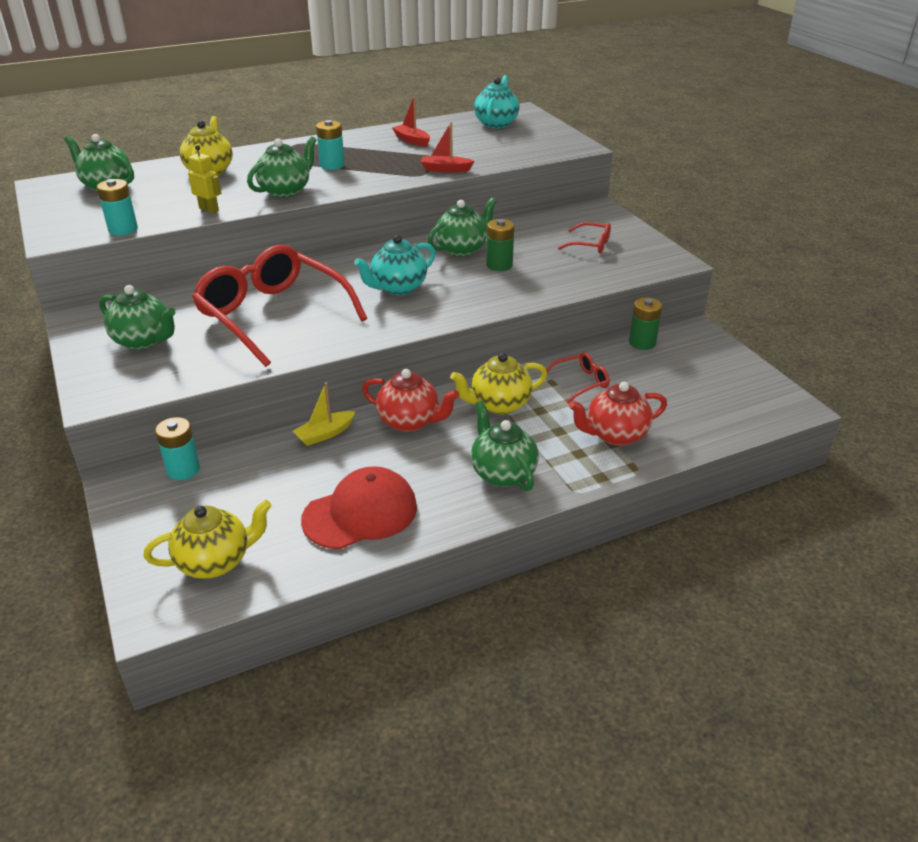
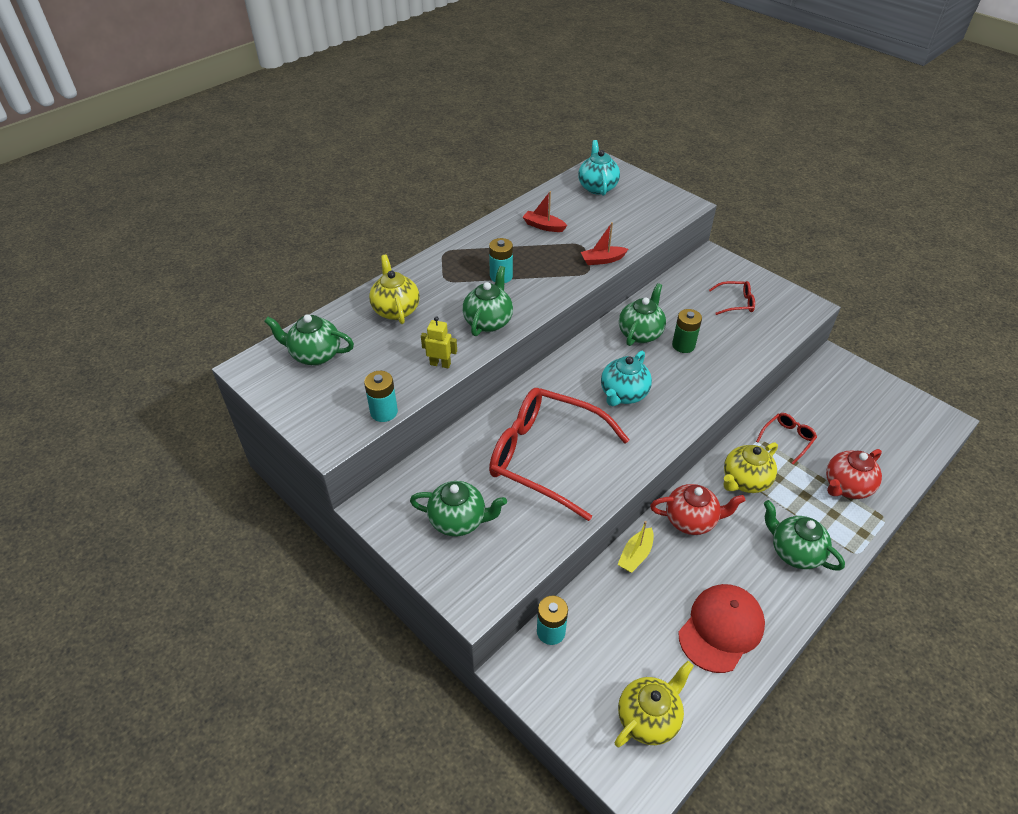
camera: 20 degrees left, 10 degrees up
(642, 343) = (804, 383): green battery -> none

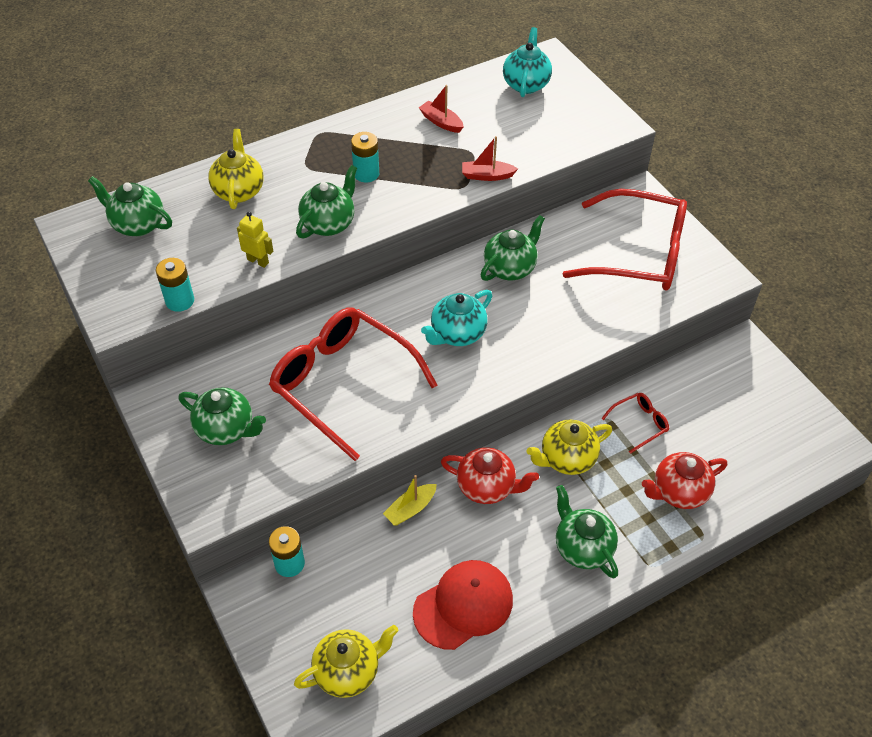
camera: 15 degrees right, 5 degrees up
(683, 345) = (552, 292): green battery -> none
(735, 303) = (638, 254): red glasses -> red glasses, size x2.36

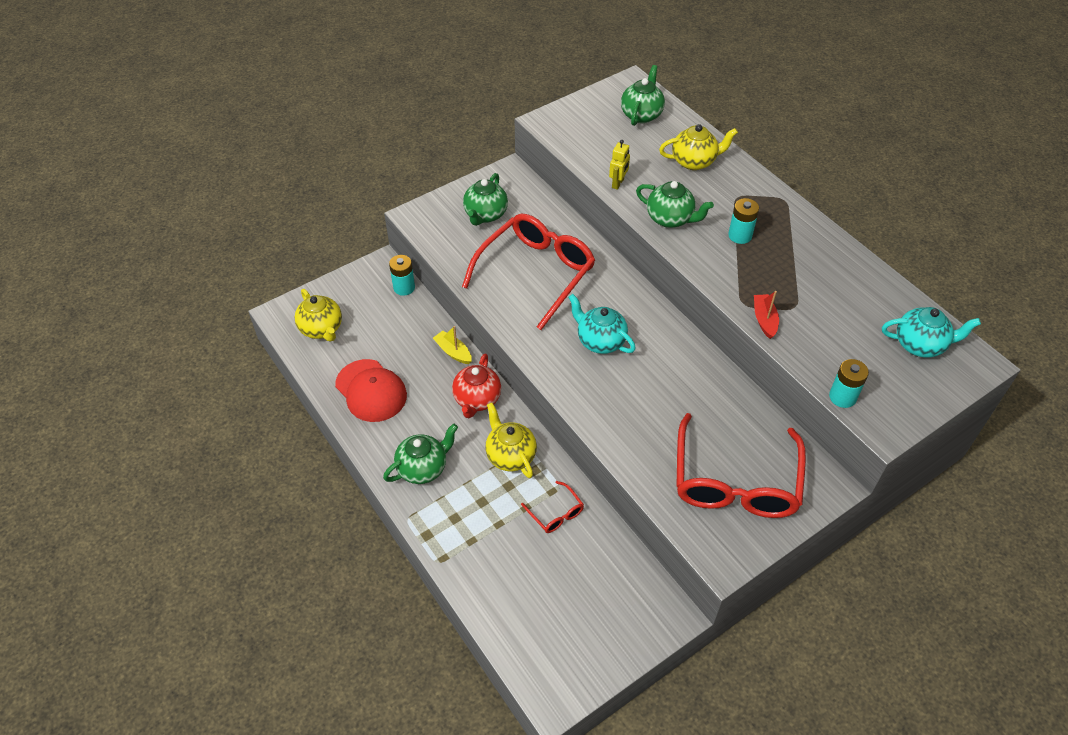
camera: 85 degrees right, 0 degrees up
(180, 301) = (568, 149): turquoise battery -> turquoise battery (842, 397)
(441, 122) = (831, 281): red boat -> none
(510, 268) = (688, 375): green teapot -> none
(678, 492) = (483, 543): red teapot -> none

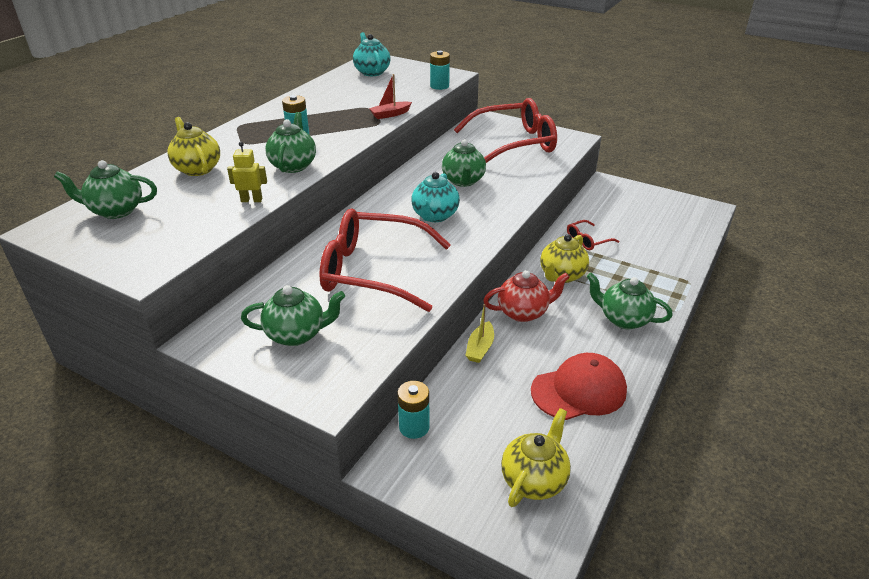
camera: 115 degrees left, 15 degrees down
(371, 391) = (579, 390): red cap -> red cap turned 45 degrees clockwise
(556, 513) = (587, 240): red glasses -> red glasses turned 150 degrees counterclockwise
(659, 390) = (463, 181): none -> green teapot

